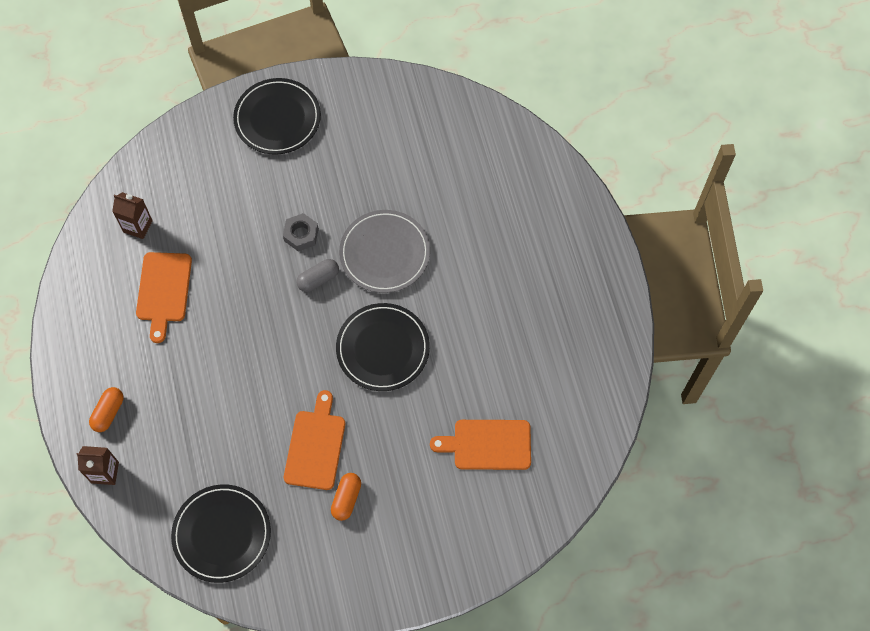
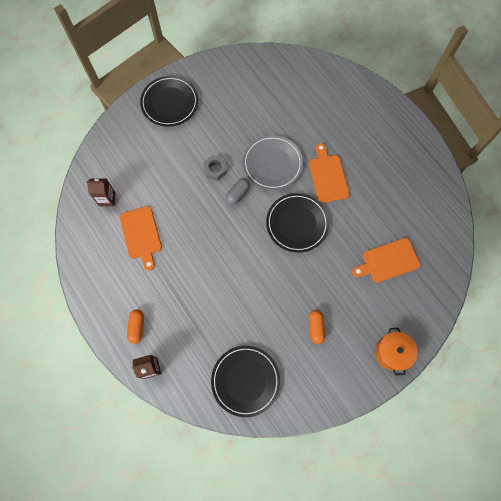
camera: 20 degrees left, 5 degrees up
(315, 446) = (281, 300): orange cutting board -> orange cutting board (328, 176)
(436, 570) = (392, 352): none -> orange pot

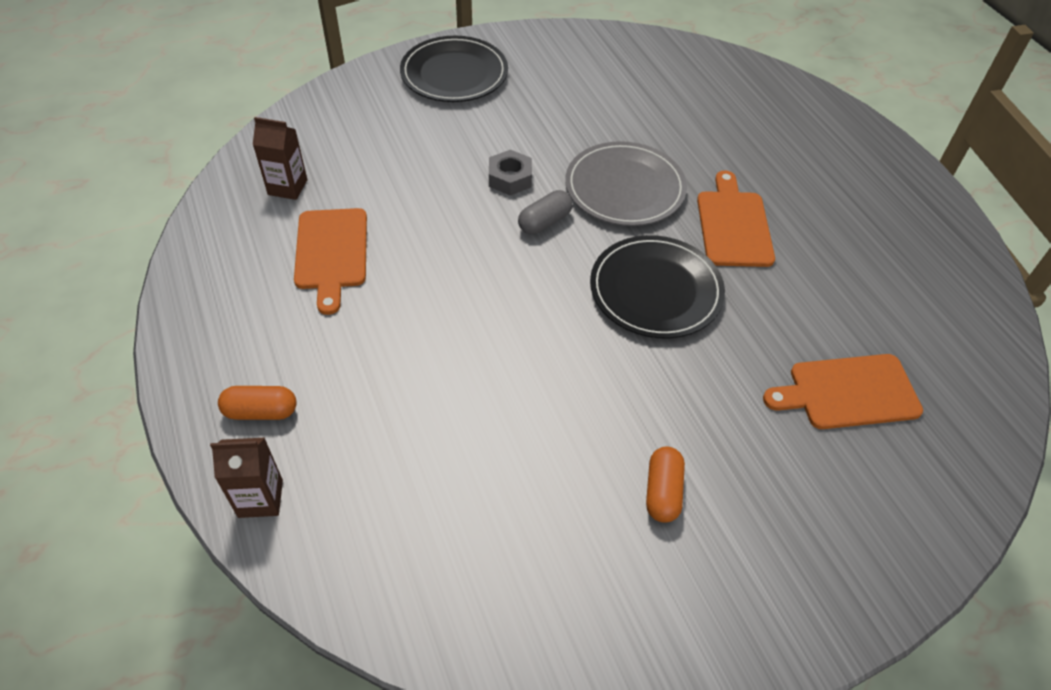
camera: 10 degrees right, 20 degrees down
(137, 327) = (261, 411): orange capsule -> orange capsule turned 75 degrees clockwise
(245, 380) = (471, 572): black plate -> none
(392, 352) = (843, 584): orange pot -> none

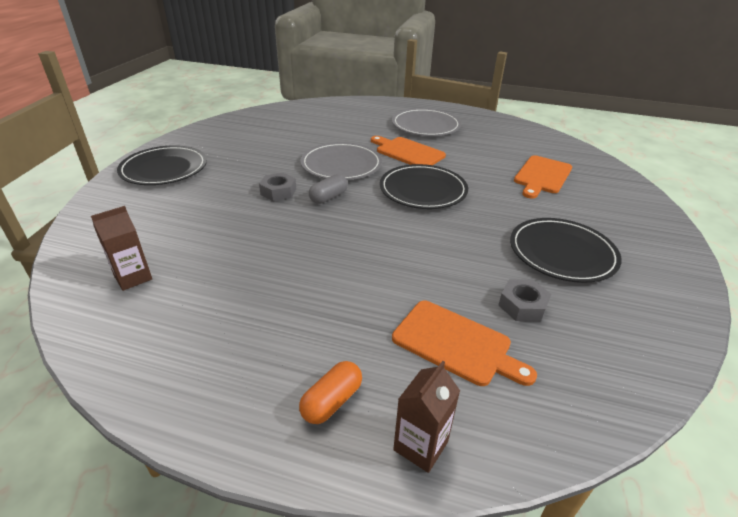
camera: 50 degrees left, 15 degrees down
(331, 253) = (229, 287): orange cutting board -> orange cutting board (456, 343)
(515, 493) = (522, 305): none -> grey nut
(544, 222) = (328, 197): grey capsule -> grey capsule turned 45 degrees clockwise
(663, 492) = (562, 253): orange capsule -> black plate
(835, 199) = (425, 126): none -> grey plate

